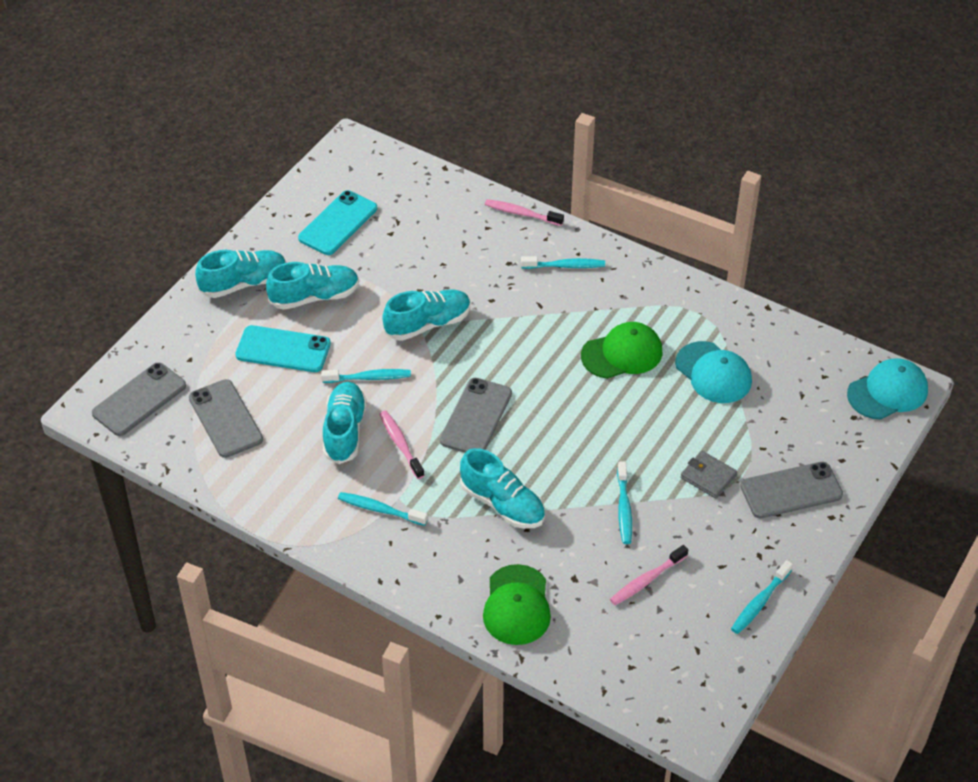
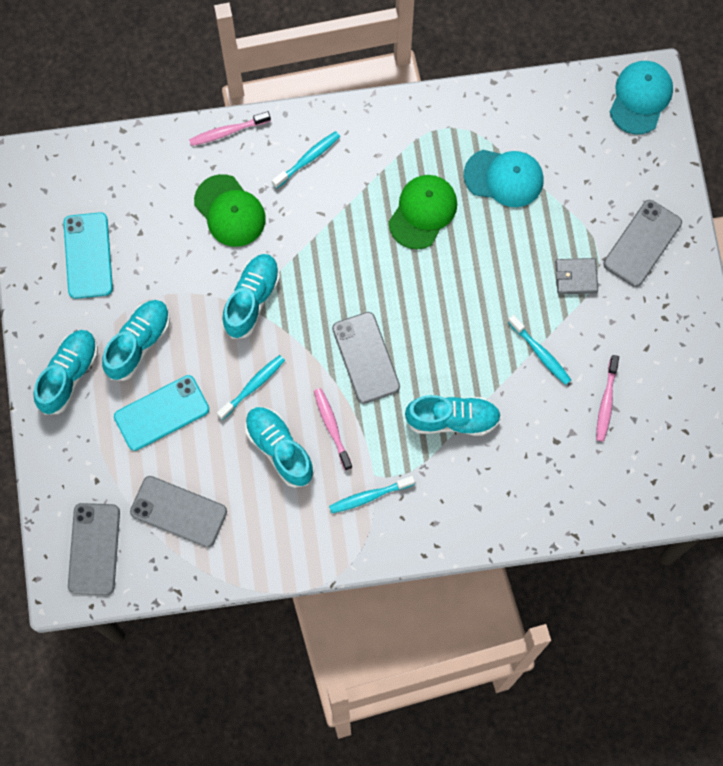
camera: 40 degrees left, 25 degrees up
(400, 444) = (332, 427): pink toothbrush -> pink toothbrush turned 45 degrees clockwise
(517, 605) = (536, 496): green cap -> green cap (230, 211)
(759, 602) = (695, 358): turquoise toothbrush -> none

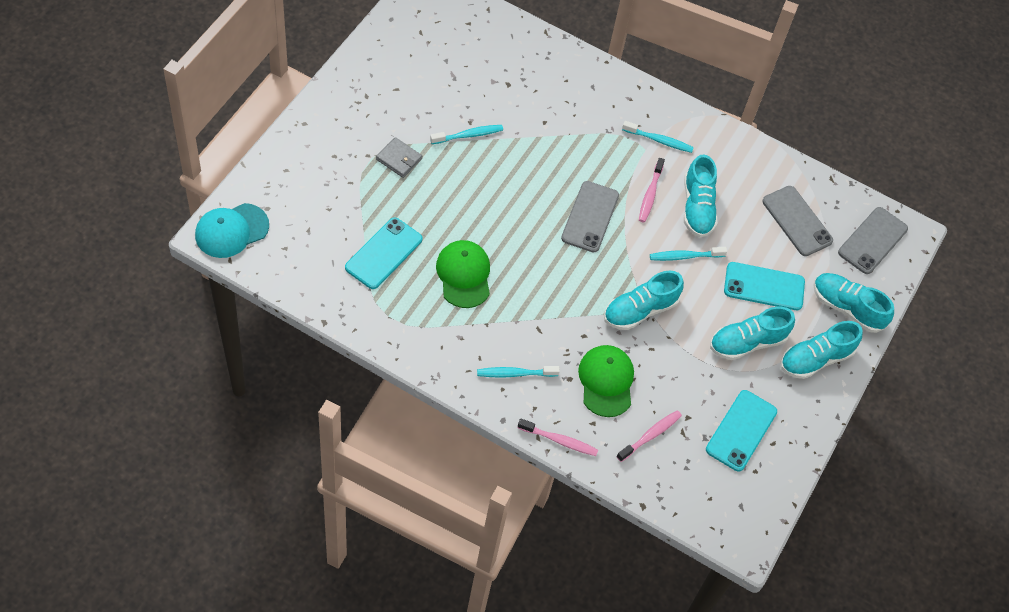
camera: 150 degrees left, 15 degrees down
(423, 212) = (464, 275): green cap -> green cap turned 105 degrees clockwise
(452, 419) = (564, 142): turquoise shoe -> turquoise shoe (847, 308)
(504, 178) = (384, 253): turquoise cap -> turquoise phone
(540, 353) = (468, 135): turquoise toothbrush -> turquoise toothbrush turned 75 degrees clockwise
(606, 402) = (454, 80): pink toothbrush -> pink toothbrush (650, 435)
(642, 243) = (333, 145): grey phone -> none

